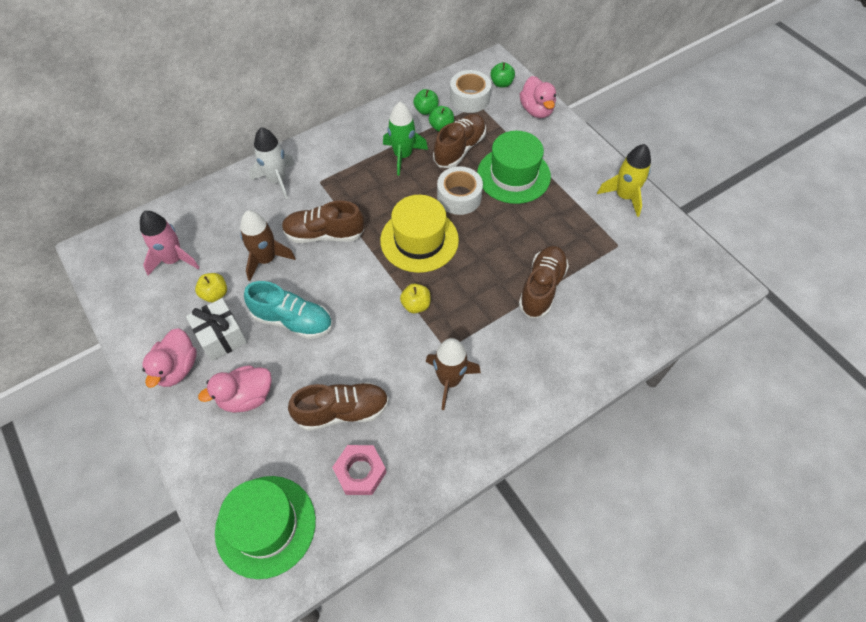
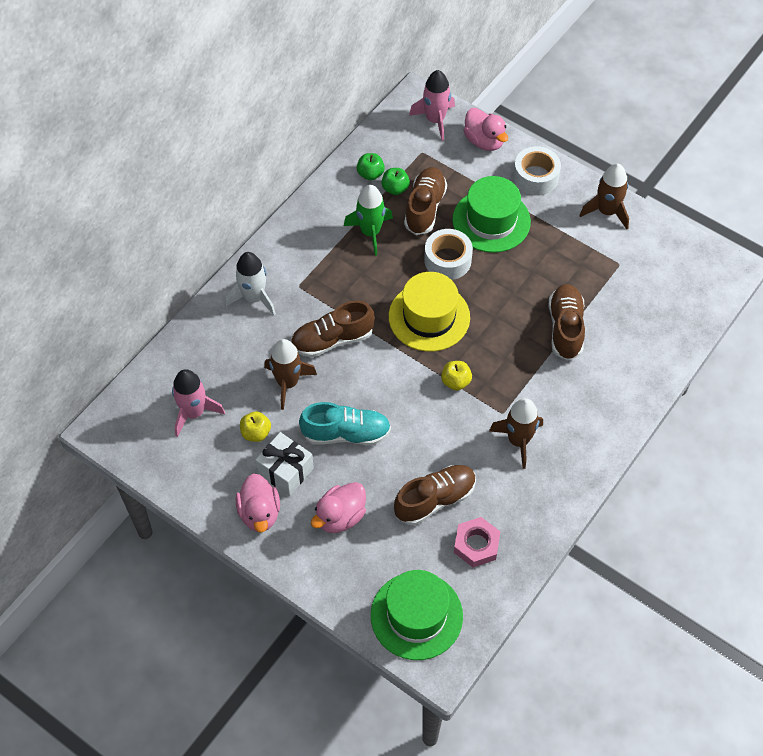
camera: 20 degrees left, 0 degrees up
(469, 98) = (409, 147): white tape -> white tape (535, 177)
(501, 83) = (435, 120): green apple -> pink rocket
(624, 196) = (607, 211): yellow rocket -> brown rocket

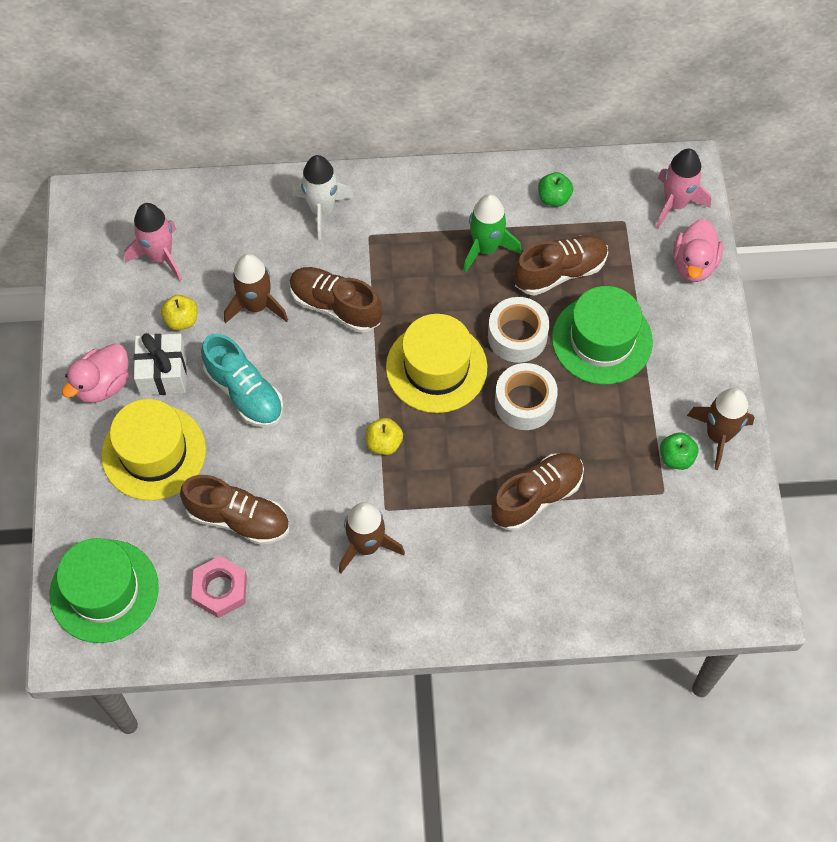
camera: 50 degrees right, 5 degrees up
(340, 517) = (154, 452): pink duck -> yellow hat
(395, 188) = (557, 231): green apple -> green apple (676, 458)
(535, 177) = (696, 341): white tape -> white tape (525, 402)

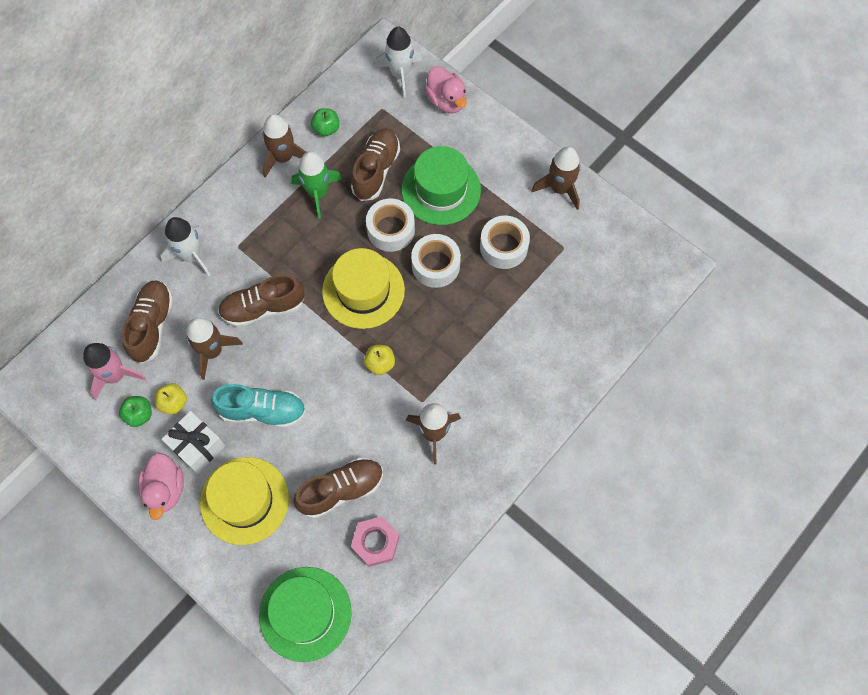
camera: 45 degrees left, 5 degrees up
(488, 192) = (283, 157): none -> brown rocket
(536, 497) = (499, 314): brown shoe -> brown shoe (152, 325)
(606, 441) = (503, 247): none -> white tape
(675, 204) = (400, 74): pink rocket -> white rocket
(676, 458) = (550, 221): green apple -> green apple (139, 415)

